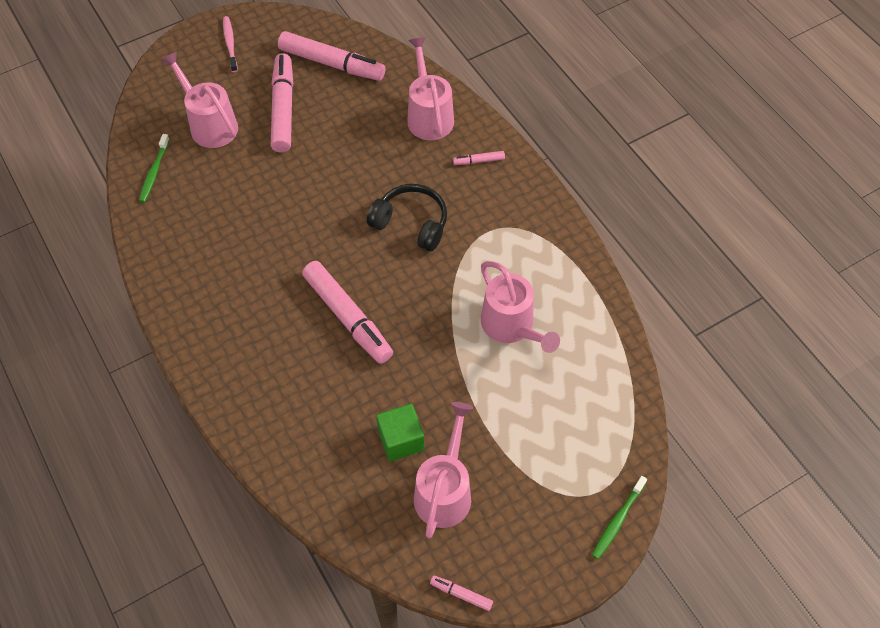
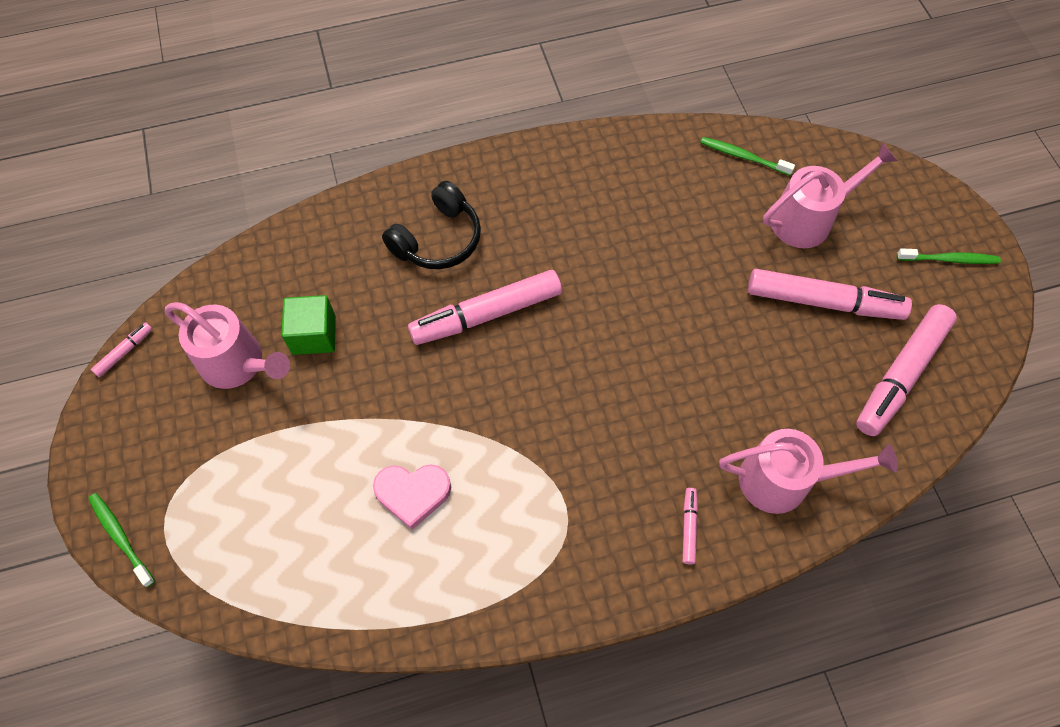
camera: 105 degrees right, 5 degrees up
(230, 44) = (949, 259): pink toothbrush -> green toothbrush
(411, 223) = (602, 413): black headphones -> black headphones (438, 239)
(511, 327) = (413, 493): pink watering can -> pink heart

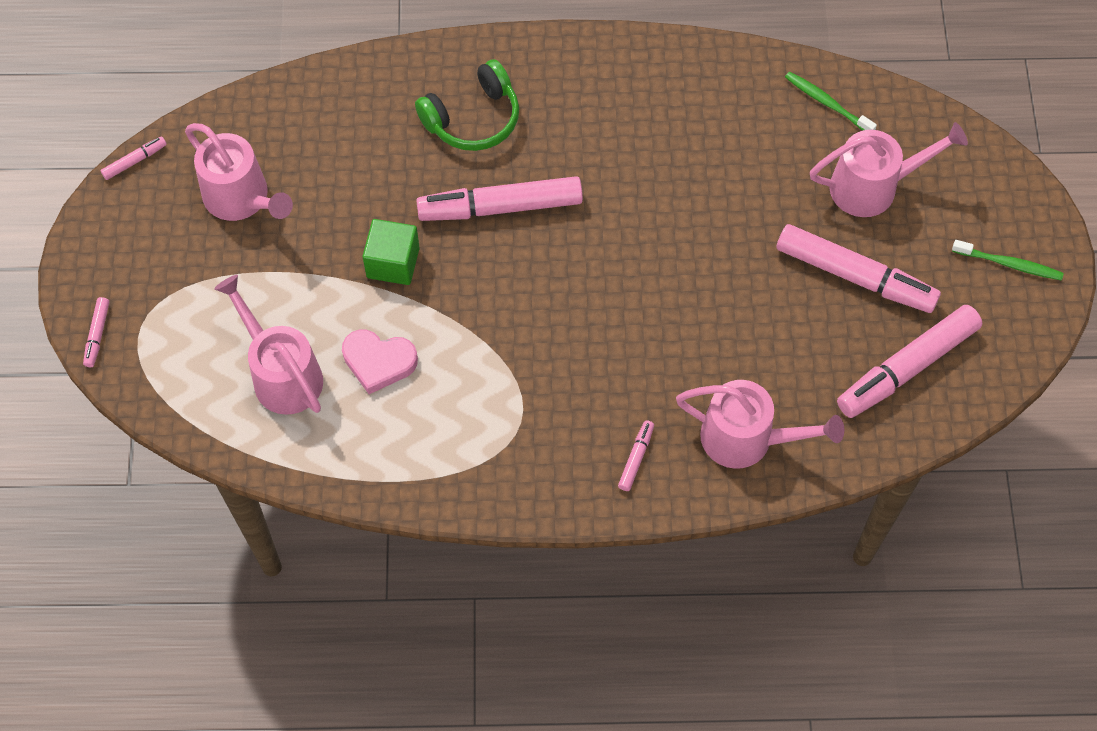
camera: 15 degrees right, 0 degrees up
(121, 538) = (97, 335): green toothbrush -> pink marker
(314, 335) = (322, 187): green cube -> green cube (393, 263)
(319, 530) = (281, 373): none -> pink watering can
(438, 239) = (473, 119): black headphones -> green headphones

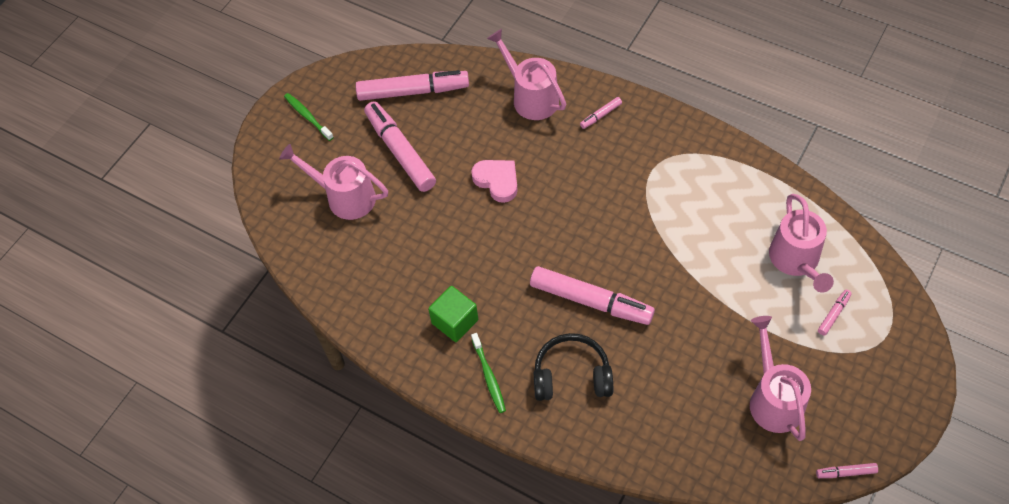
camera: 145 degrees left, 5 degrees down
(97, 335) = (918, 348): pink marker -> pink marker (833, 314)
(378, 362) = (728, 239): pink heart -> pink heart (497, 181)
(393, 263) = (685, 298): green cube -> green cube (455, 321)
(473, 119) = (571, 375): green headphones -> black headphones
(827, 103) = (326, 263): green toothbrush -> green toothbrush (489, 376)

